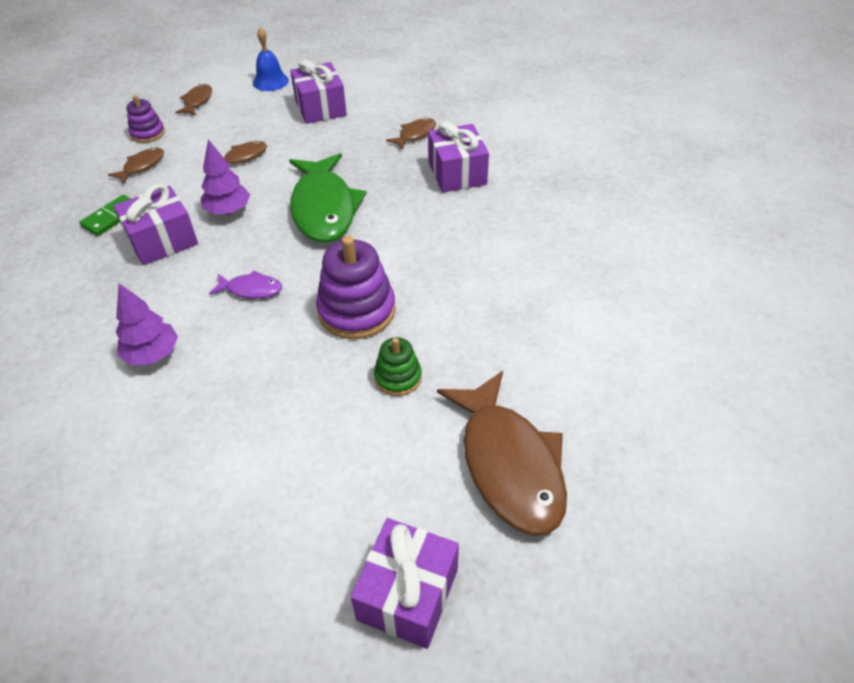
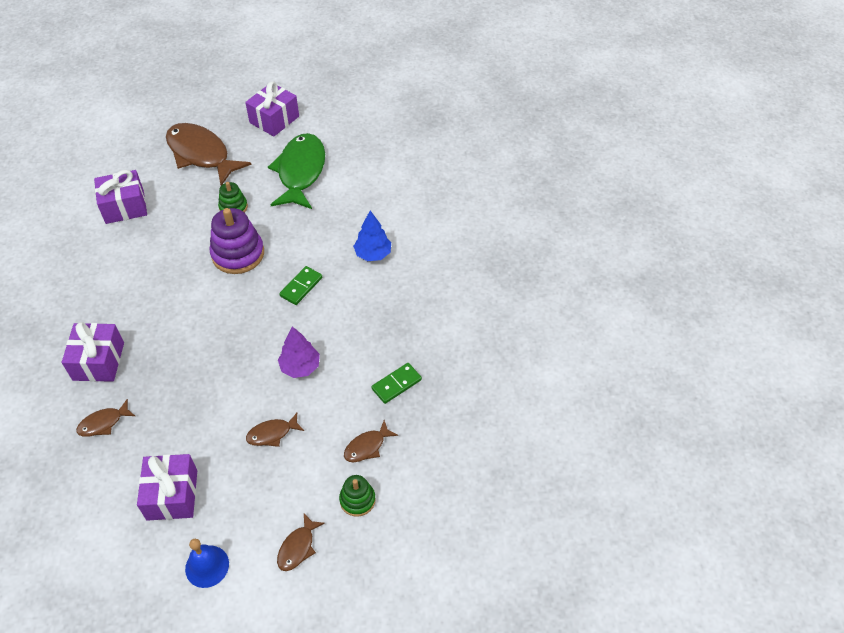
camera: 165 degrees left, 5 degrees up
(148, 133) = (357, 500): purple stacking toy -> green stacking toy
(152, 354) = (373, 254): purple tree -> blue tree
(162, 240) = (357, 348): purple gift -> purple gift (124, 207)
(251, 289) = (301, 287): purple fish -> green domino
(324, 208) = (223, 350): green fish -> green fish (300, 172)
(509, 464) = (201, 154): brown fish -> brown fish turned 45 degrees counterclockwise

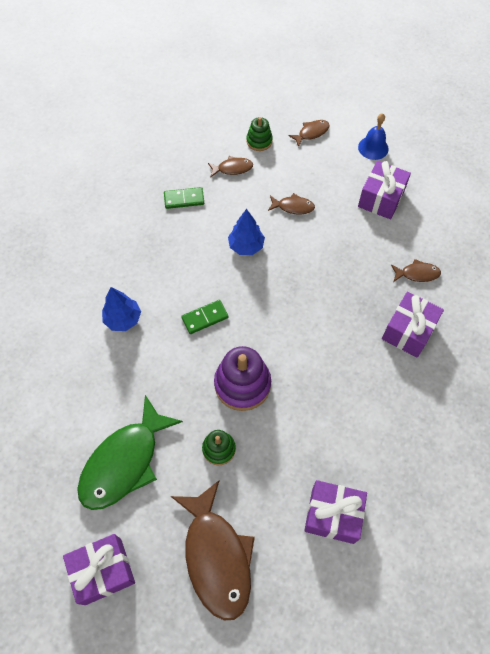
camera: 150 degrees left, 10 degrees up
(300, 367) = (246, 246): purple tree -> blue tree

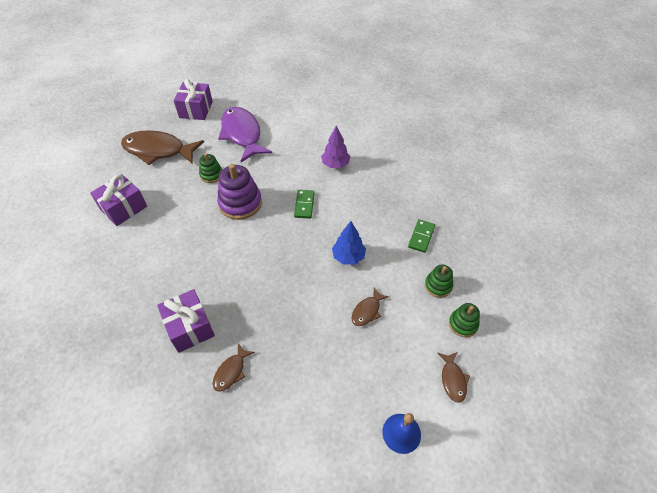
camera: 120 degrees right, 10 degrees down
(123, 319) = (335, 164): blue tree -> purple tree
(125, 462) = (242, 134): green fish -> purple fish
(232, 168) = (438, 286): brown fish -> green stacking toy
(381, 199) = (331, 395): purple gift -> none

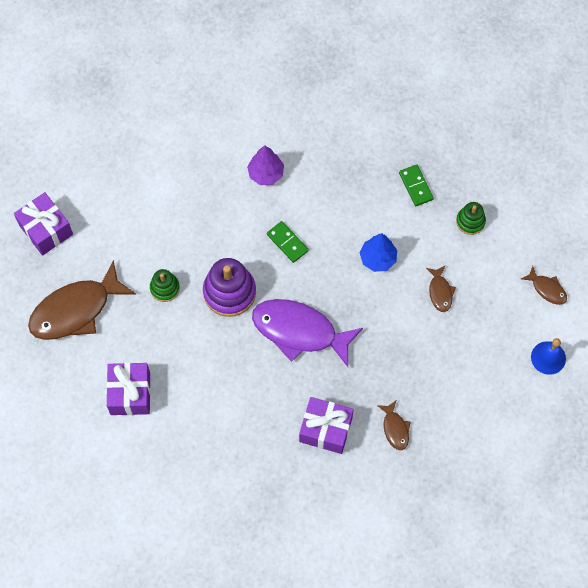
camera: 45 degrees left, 15 degrees up
(242, 134) = (135, 217): purple fish -> purple fish (300, 331)
(463, 324) = (516, 238): green stacking toy -> none

